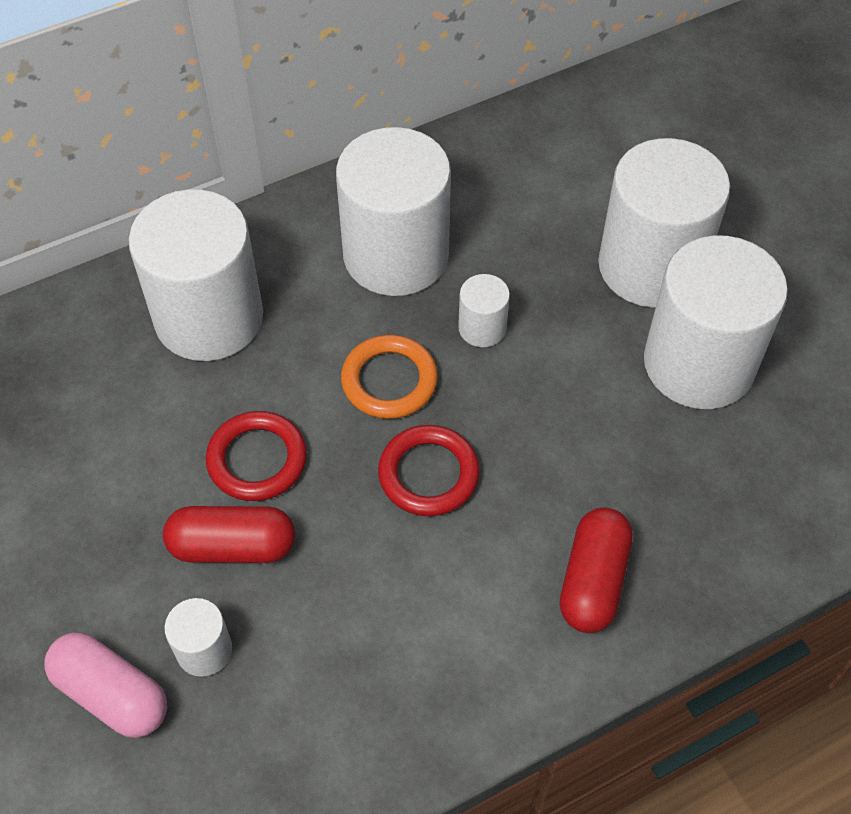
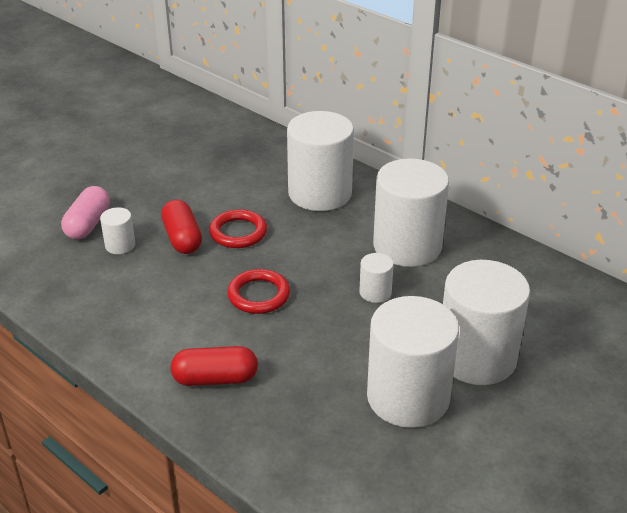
camera: 70 degrees right, 20 degrees down
(389, 381) = (315, 265): orange ring -> none

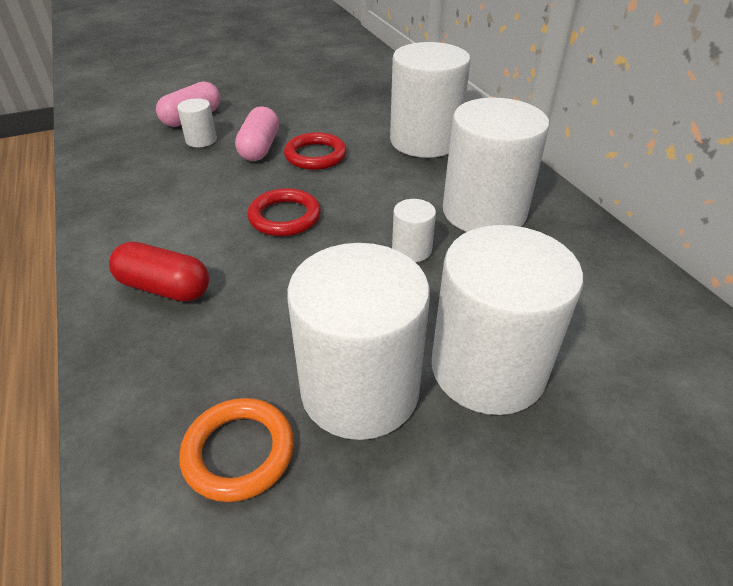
camera: 25 degrees right, 5 degrees up
(182, 238) = (260, 148): red capsule -> pink capsule
(362, 457) = (239, 452): none -> orange ring

